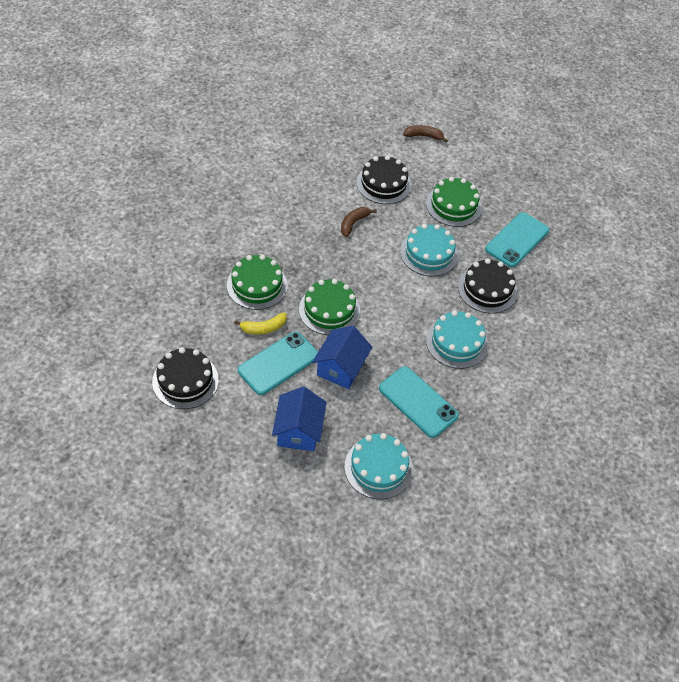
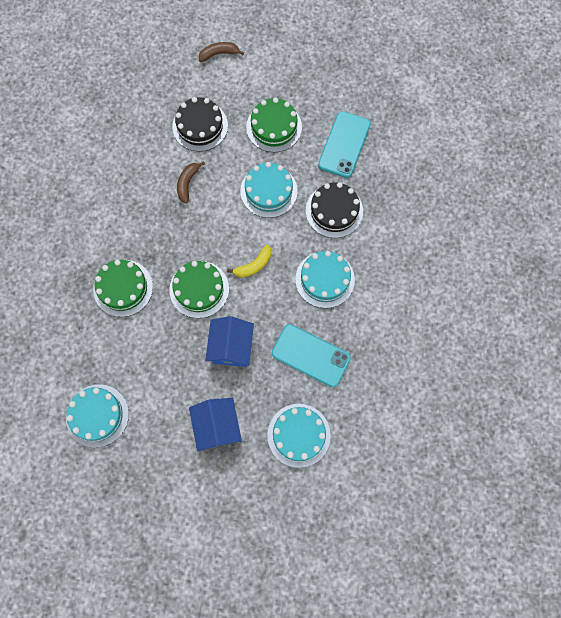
camera: 15 degrees left, 20 degrees up
(185, 381) = (97, 415): black cake -> turquoise cake
(263, 328) = (147, 332): yellow banana -> yellow banana (253, 265)
(278, 363) = (174, 364): turquoise phone -> none

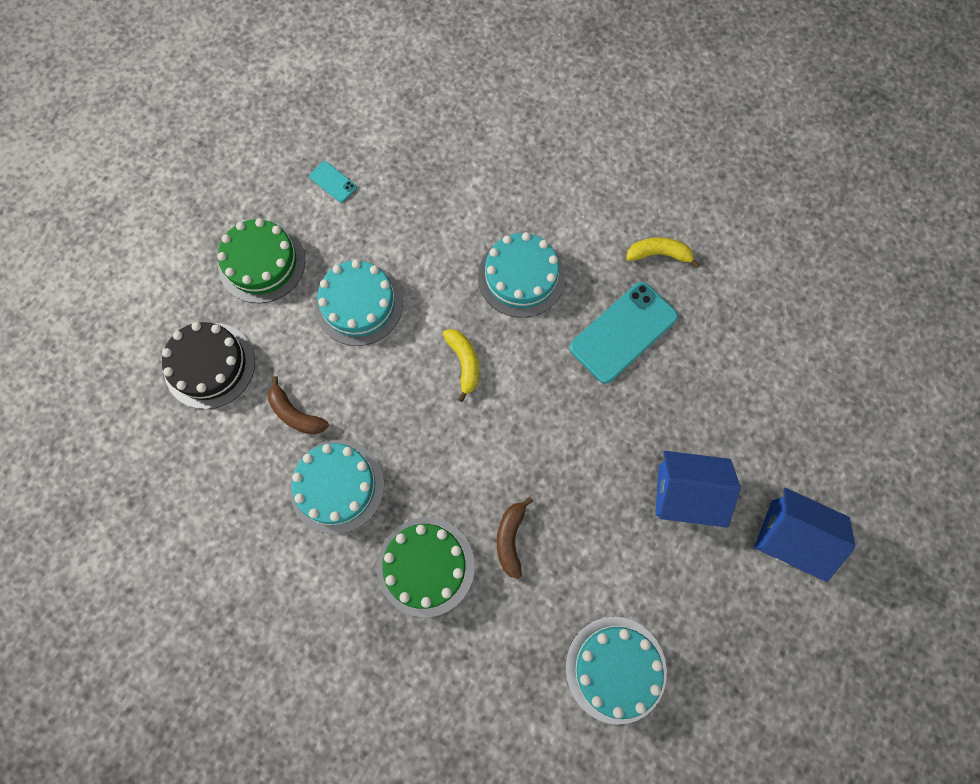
camera: 70 degrees left, 0 degrees up
(199, 289) = (471, 452): green cake -> none
(219, 54) = (102, 298): brown banana -> brown banana (510, 538)
(231, 347) = (575, 435): blue house -> blue house (790, 536)
(298, 435) = (729, 386): turquoise cake -> turquoise cake (337, 486)
(334, 211) = (426, 229): black cake -> none
(344, 145) = (333, 182): turquoise phone -> turquoise phone, size x0.46
(376, 362) = (659, 254): none -> yellow banana

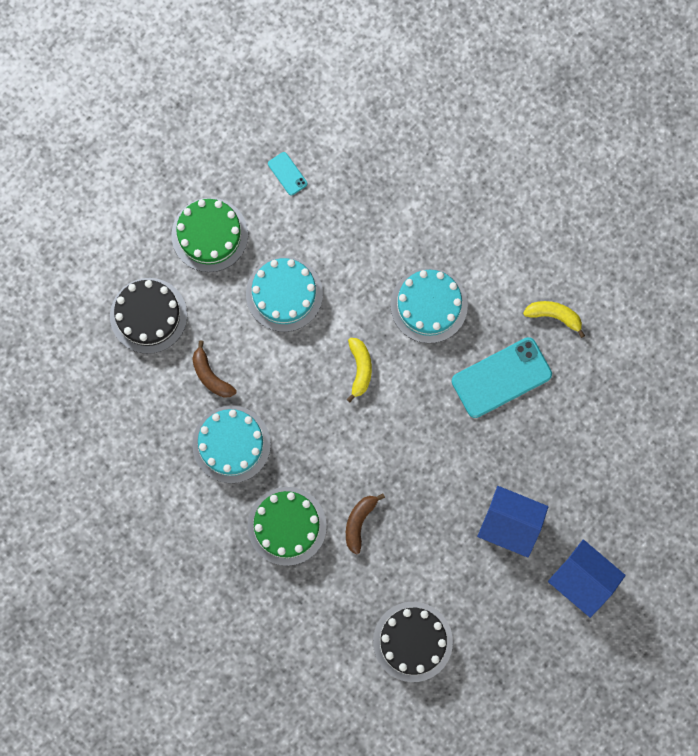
camera: 15 degrees right, 5 degrees up
(615, 669) = (412, 641): turquoise cake -> black cake

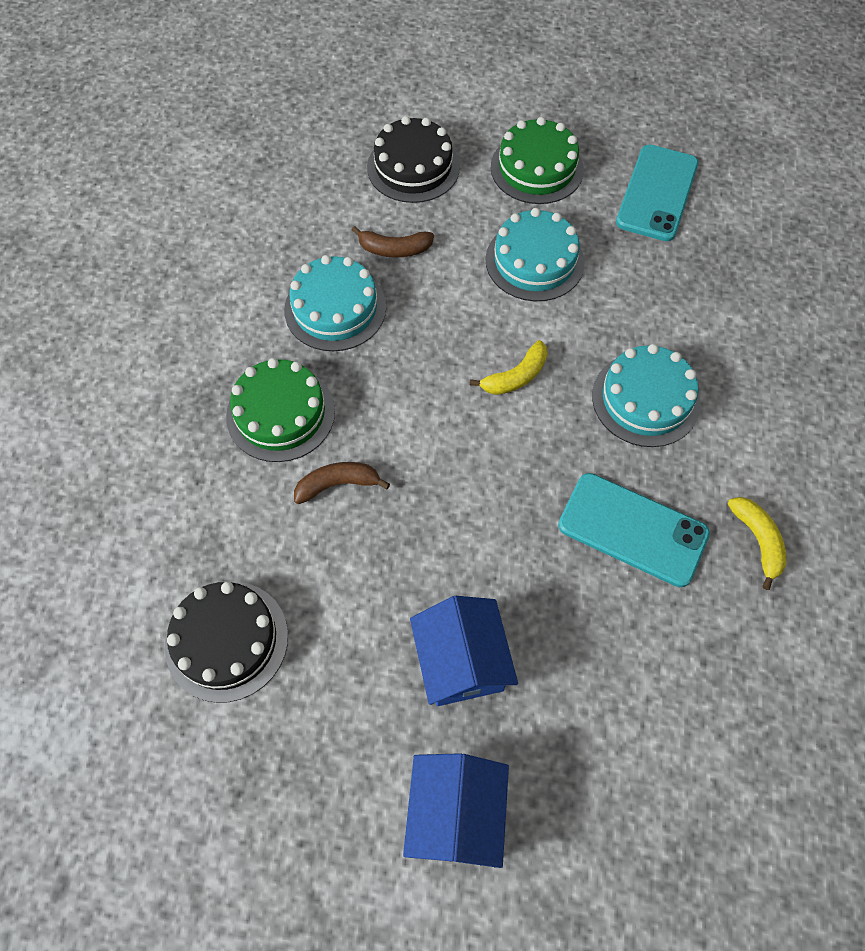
camera: 55 degrees right, 15 degrees down
(210, 376) = (394, 249): brown banana -> brown banana turned 105 degrees counterclockwise
(287, 173) = (657, 193): turquoise phone -> turquoise phone, size x2.16

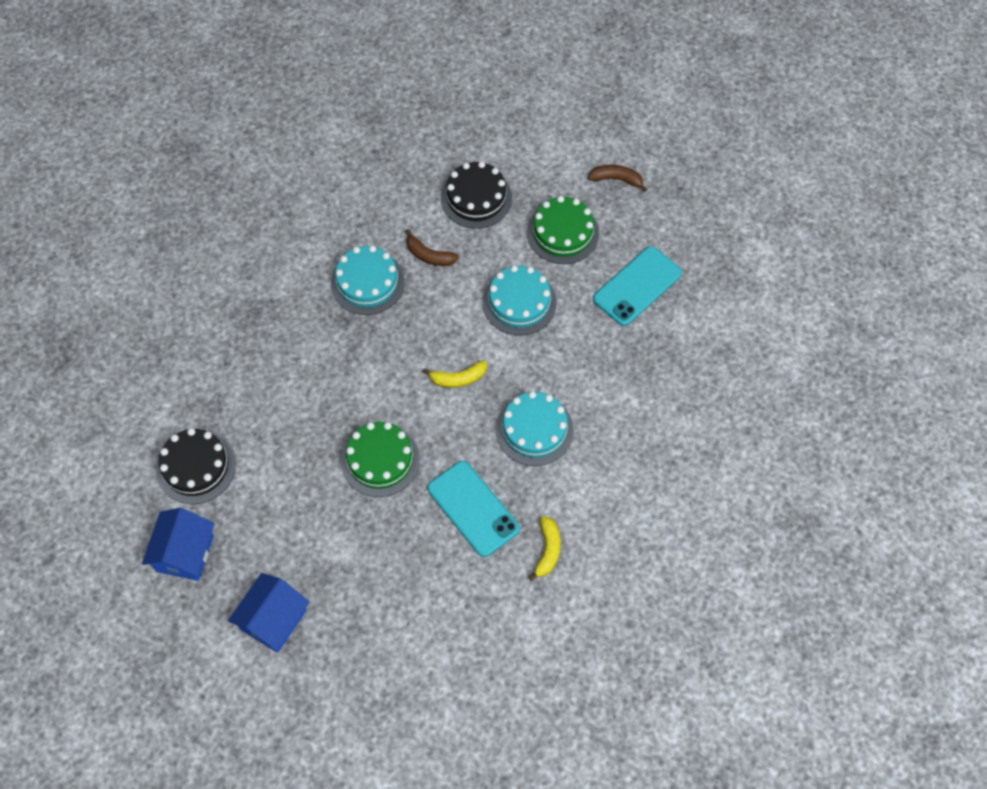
camera: 25 degrees right, 0 degrees up
(280, 413) = (296, 340): green cake -> green cake (380, 460)
(338, 484) = (307, 401): brown banana -> brown banana (616, 179)
(461, 661) = (323, 540): blue house -> blue house (185, 553)

